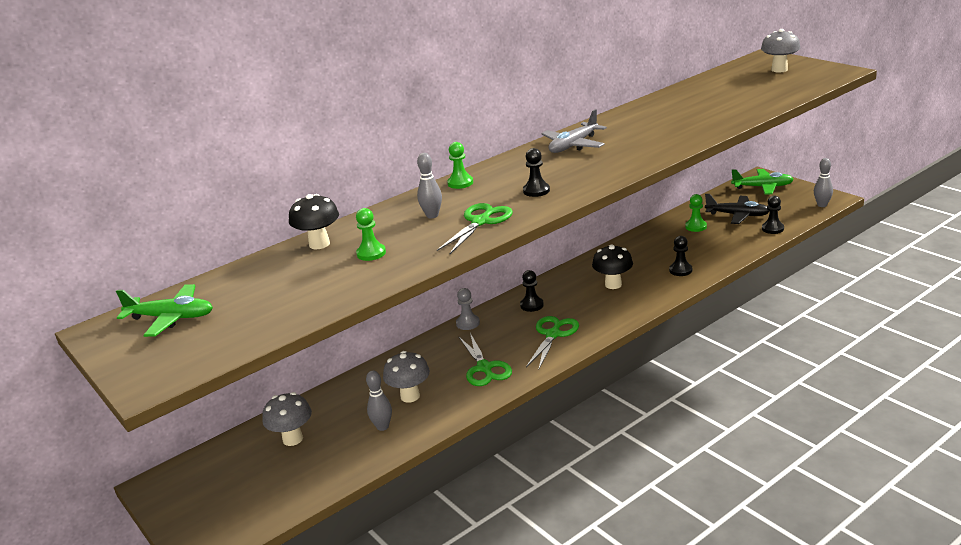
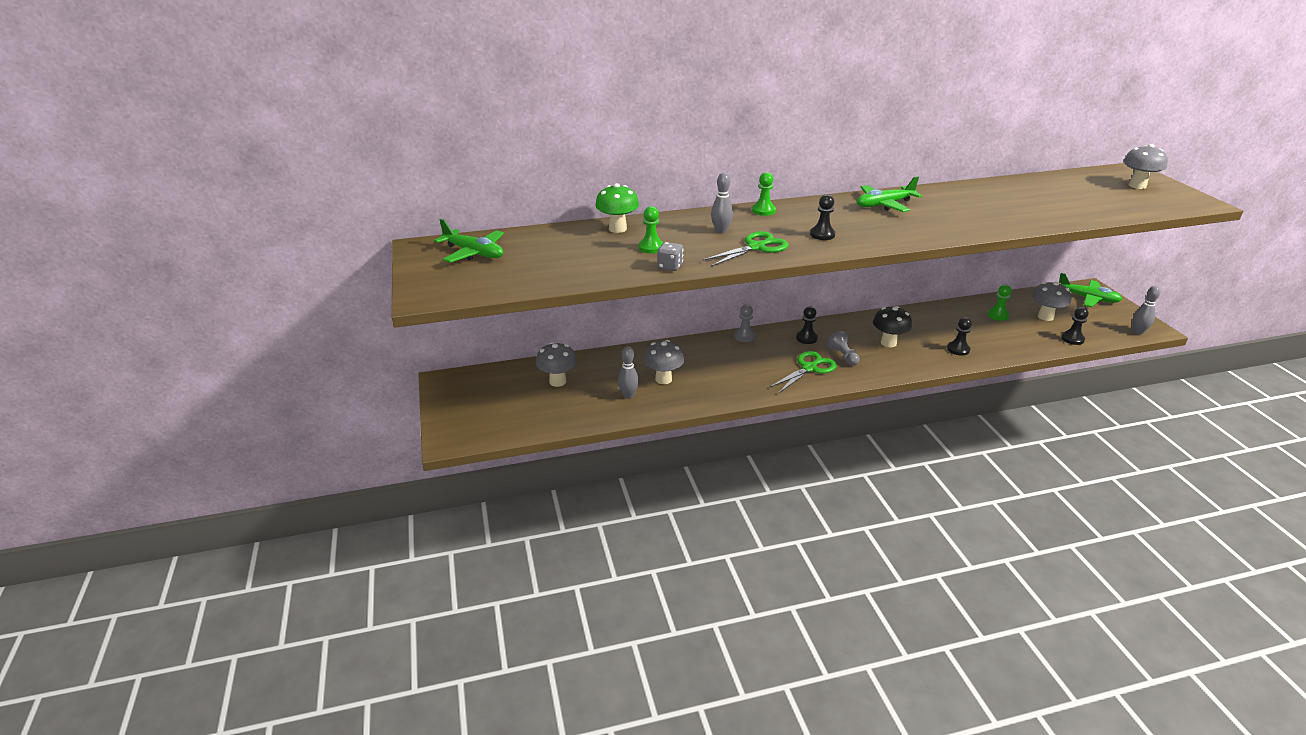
camera: 20 degrees right, 5 degrees up
(319, 244) = (617, 229): black mushroom -> green mushroom
(406, 267) = (670, 266): none -> grey dice
(484, 368) = (735, 376): green scissors -> none
(573, 145) = (884, 205): grey plane -> green plane
(578, 312) = (843, 356): none -> grey pawn
(737, 215) = (1045, 317): black plane -> grey mushroom

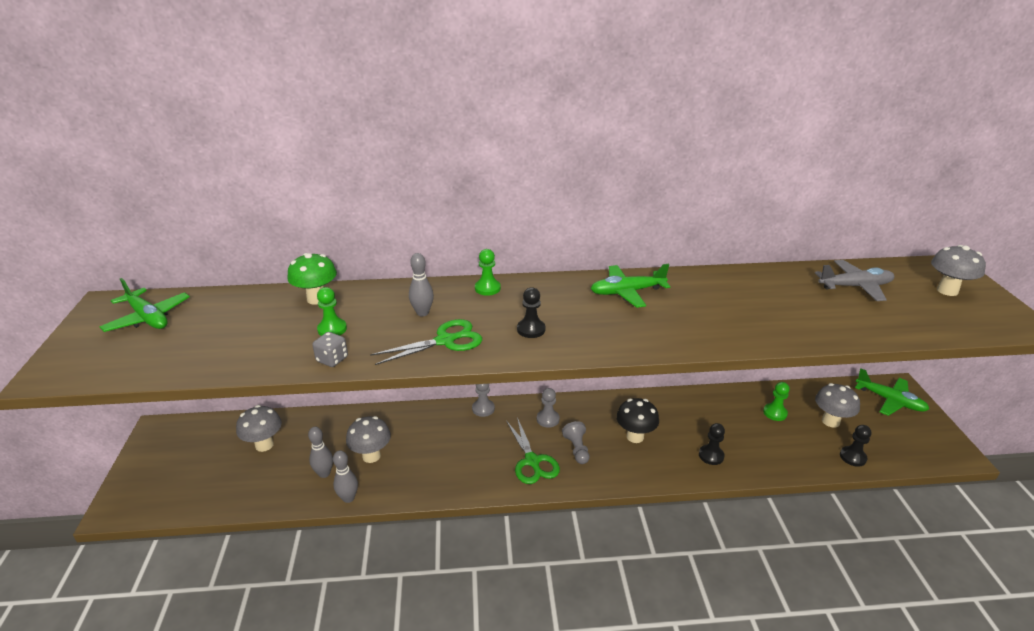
camera: 10 degrees right, 0 degrees up
(806, 338) = (548, 419): black pawn -> grey pawn
(809, 368) = (532, 461): green scissors -> green scissors turned 105 degrees clockwise
(1065, 188) = (855, 286): none -> grey plane
(1138, 332) = (938, 456): grey bowling pin -> grey bowling pin (348, 498)

